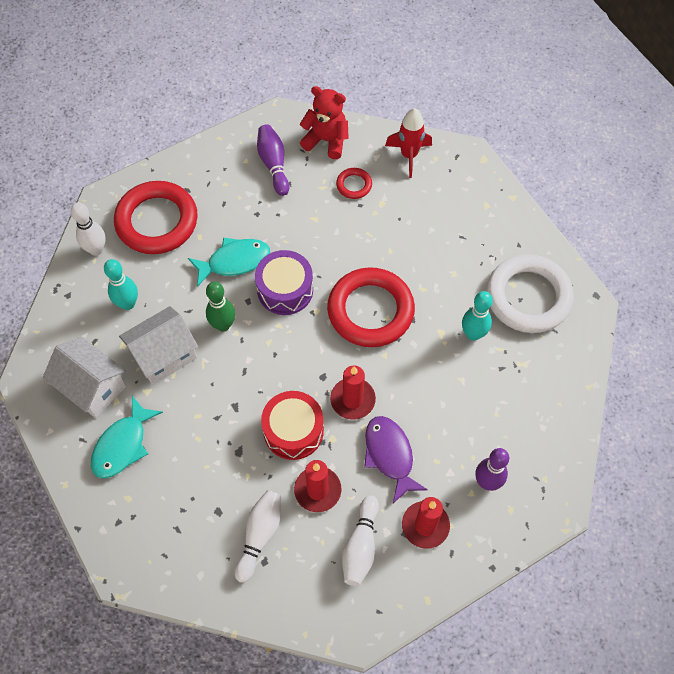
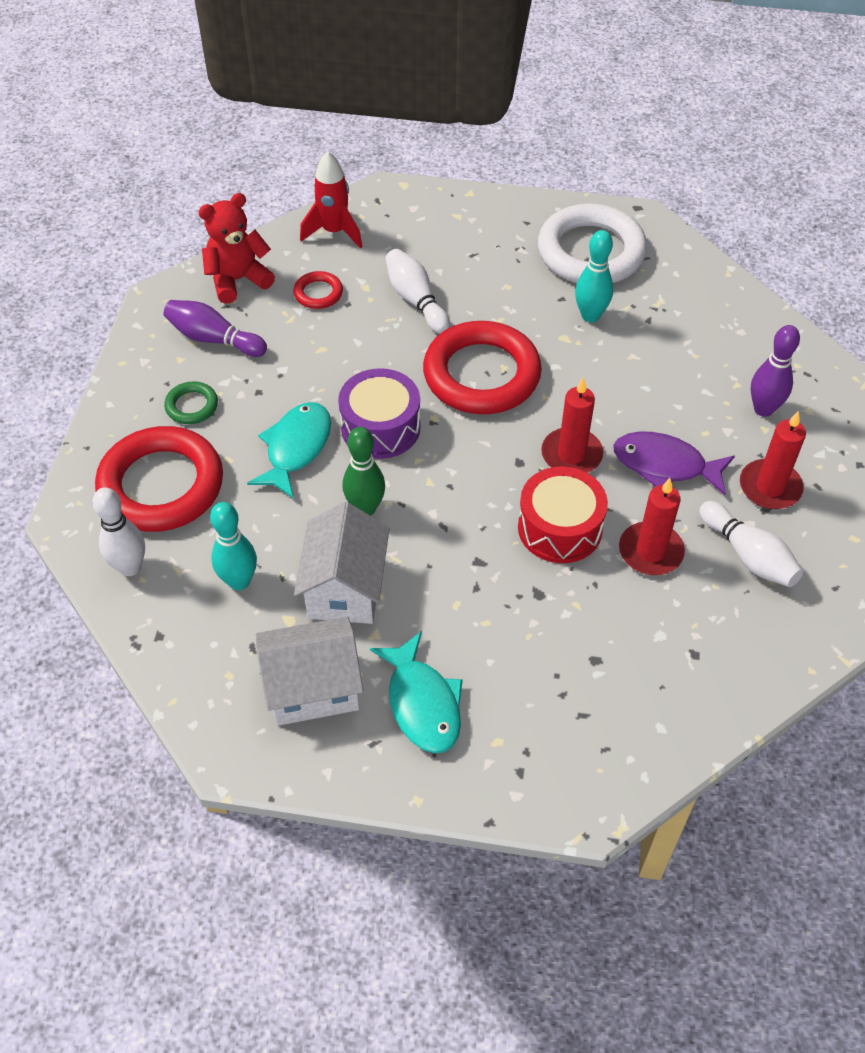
camera: 50 degrees left, 10 degrees down
(219, 192) = (192, 406): none -> green ring
(259, 535) = (659, 638): white bowling pin -> white bowling pin (416, 300)

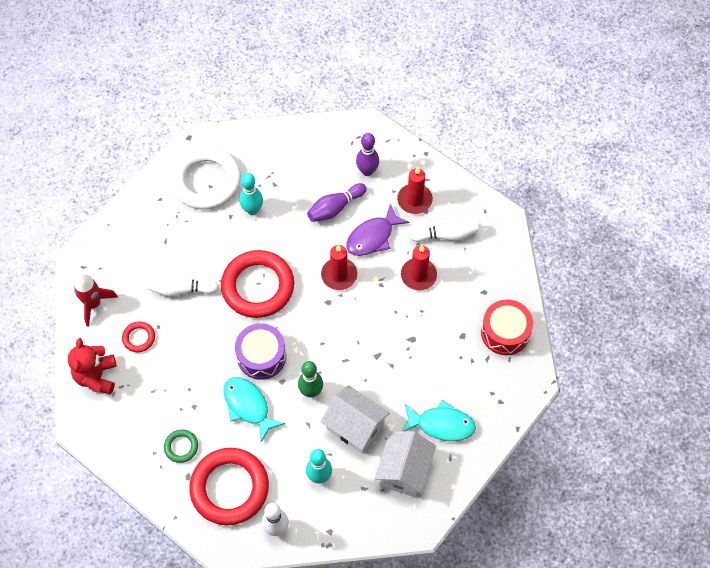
camera: 60 degrees left, 10 degrees up
(214, 339) = (136, 412): purple bowling pin -> purple bowling pin (335, 208)
(560, 528) = (380, 307): red drum -> red drum (505, 332)

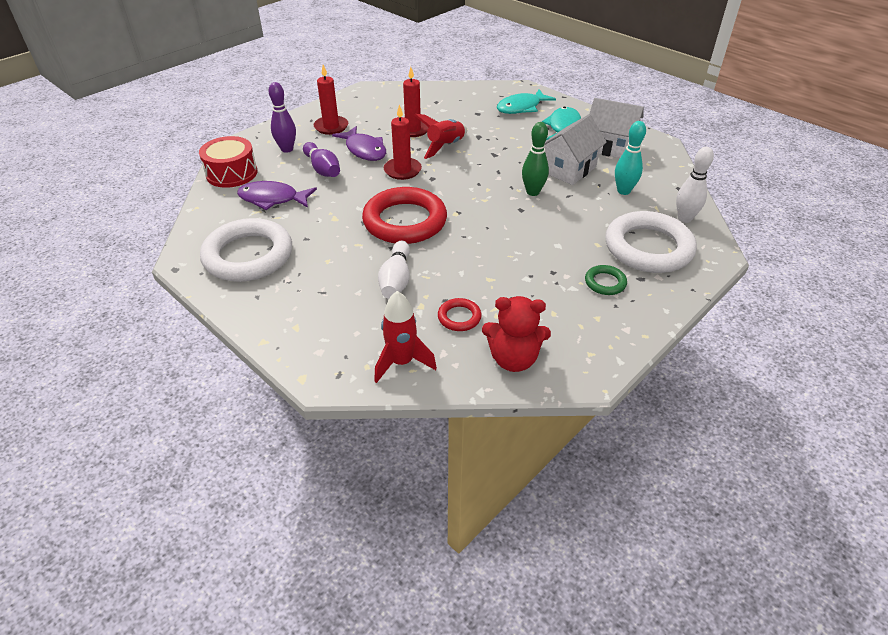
camera: 85 degrees left, 20 degrees down
(229, 488) = (648, 248): red ring -> white ring
(248, 406) = (551, 232): turquoise fish -> turquoise fish (521, 107)
(252, 210) = (304, 222): turquoise bowling pin -> none
(261, 356) = (491, 221): purple drum -> none
(284, 179) = (273, 199): none -> purple fish
(387, 309) = (445, 146): none -> red rocket
(446, 235) = (374, 114): white bowling pin -> none
(505, 332) = (476, 95): red drum -> red drum (232, 173)

